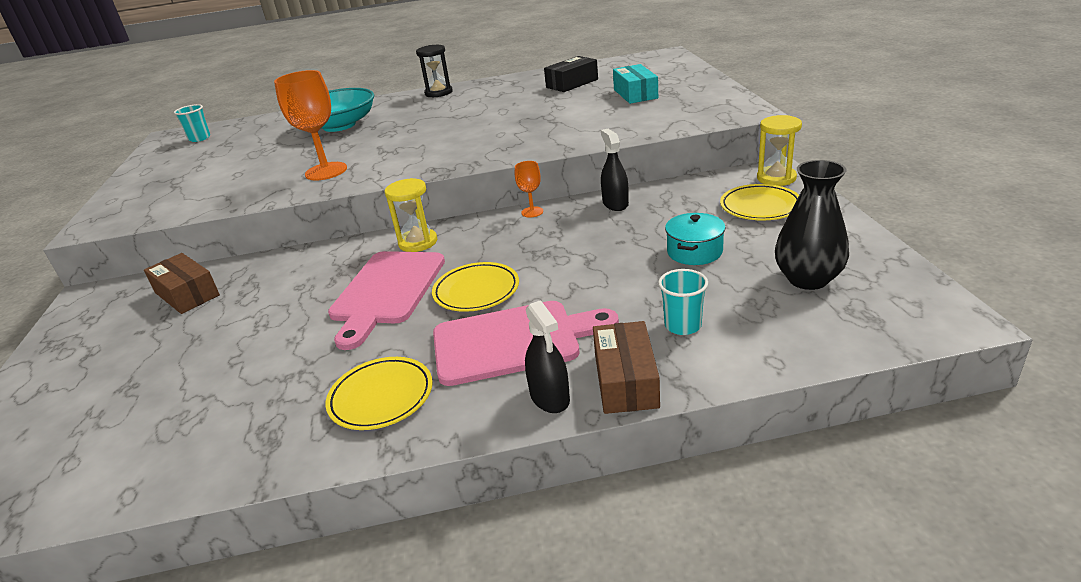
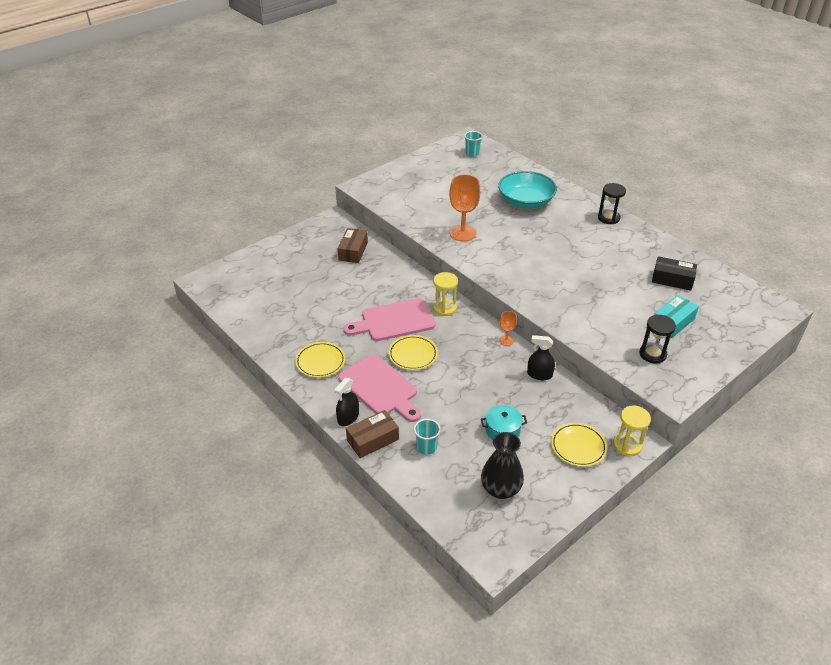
camera: 55 degrees right, 10 degrees up
(615, 204) = (539, 374): black spray bottle -> black spray bottle turned 120 degrees counterclockwise
(673, 110) = (652, 354): none -> black hourglass

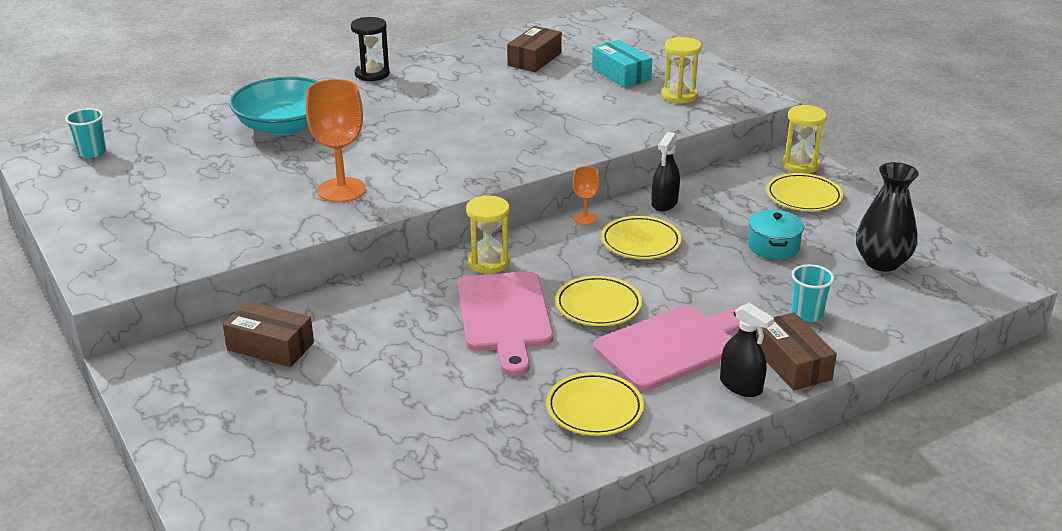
camera: 80 degrees left, 10 degrees down
(486, 367) = (640, 242): none -> yellow plate
(652, 354) = (679, 96): black hourglass -> yellow hourglass
(672, 279) = (534, 59): black box -> brown box

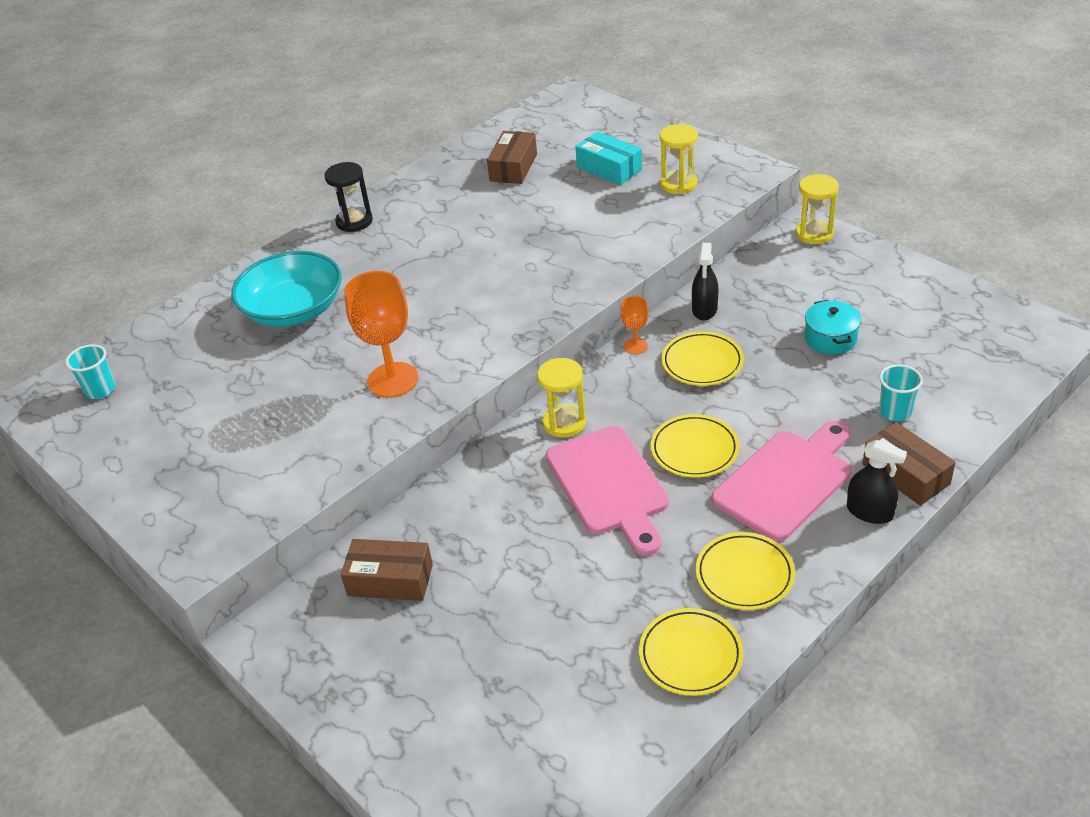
camera: 10 degrees left, 10 degrees up
(803, 196) = (833, 272): yellow plate -> yellow plate (690, 655)
(882, 262) = (938, 334): black vase -> none

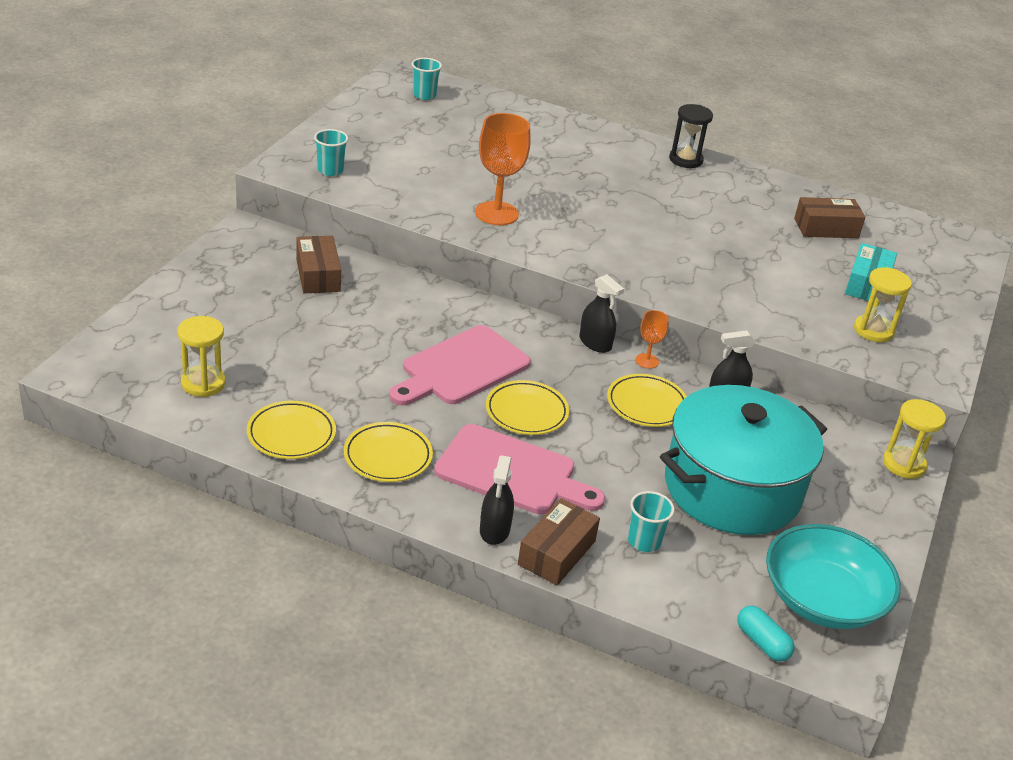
camera: 60 degrees right, 5 degrees down
(229, 509) = (330, 170): none -> turquoise cup
(294, 310) = (555, 154): turquoise bowl -> turquoise bowl (823, 599)
(564, 423) = (525, 333): yellow hourglass -> yellow hourglass (203, 383)
(596, 375) = (595, 343): none -> black spray bottle
(830, 338) = (732, 488): turquoise pot -> turquoise pot, size x2.49
(1024, 372) = (762, 643): none -> turquoise capsule

